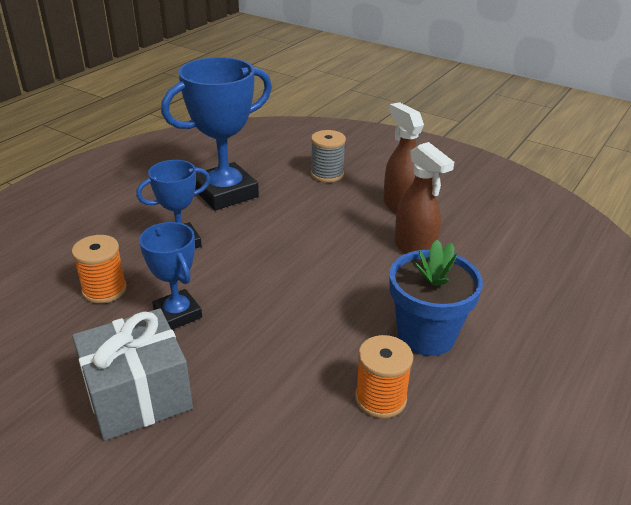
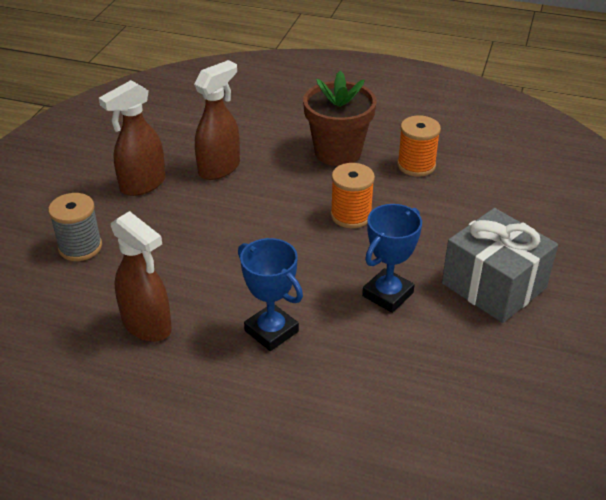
camera: 105 degrees left, 5 degrees up
(104, 290) = (381, 363): orange spool -> orange spool (351, 215)
(225, 193) = (147, 326): blue trophy -> brown spray bottle
(426, 335) = (338, 152): blue flower pot -> brown flower pot

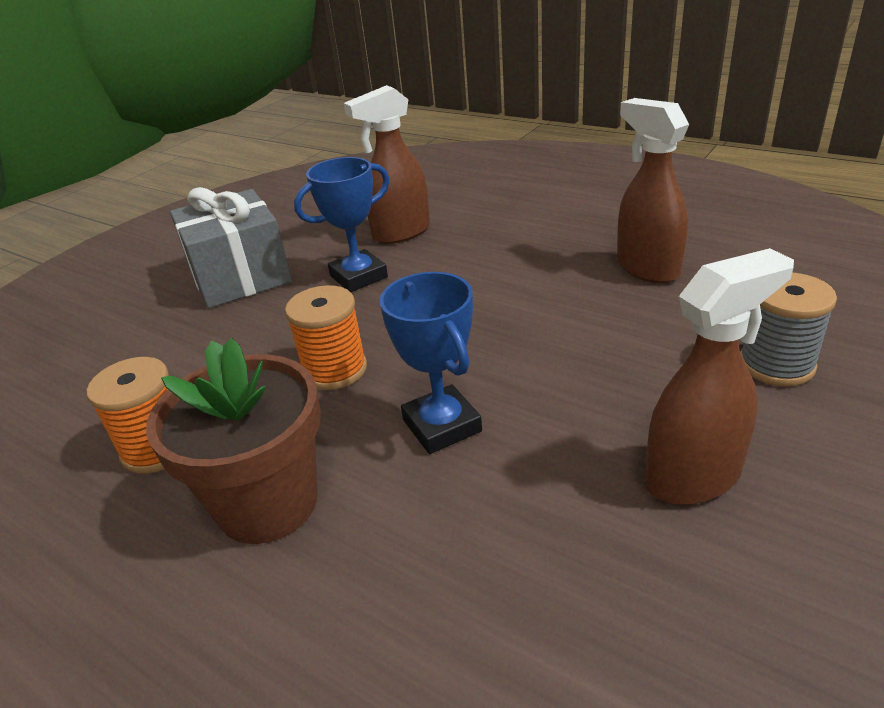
camera: 160 degrees left, 5 degrees down
(220, 168) = (525, 497): brown spray bottle -> brown spray bottle (400, 233)
(271, 331) = (503, 256): blue trophy -> blue trophy (442, 426)

